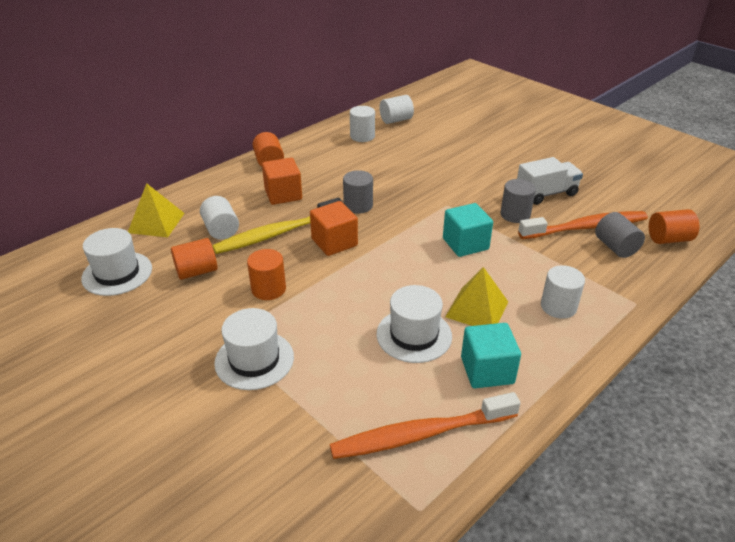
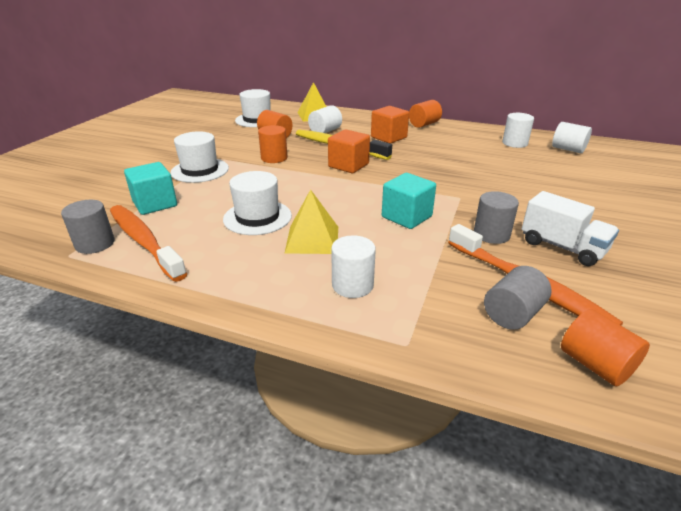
camera: 65 degrees right, 5 degrees down
(358, 205) = (408, 163): grey cylinder -> grey cylinder (95, 244)
(487, 370) = (230, 258): turquoise cube -> turquoise cube (155, 204)

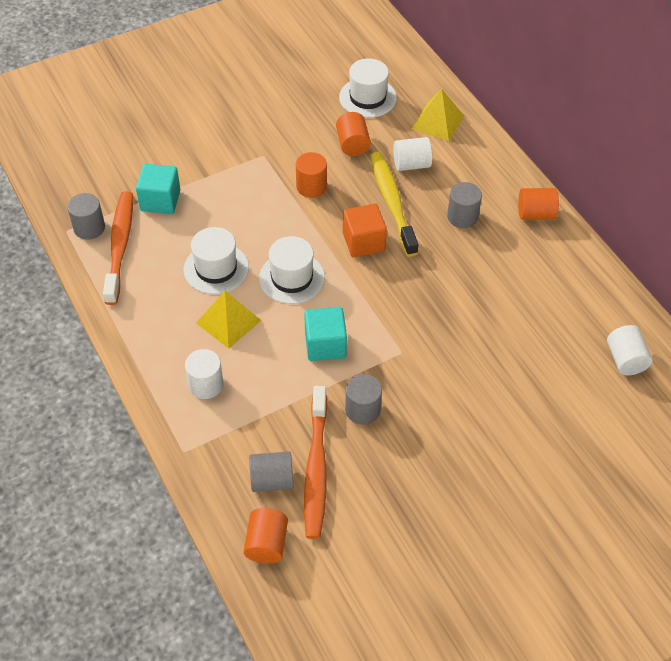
camera: 40 degrees right, 20 degrees up
(200, 170) = (231, 169): white hat -> white hat (292, 278)
(388, 137) = (462, 216): orange cube -> grey cylinder
(514, 143) = (583, 312): white cylinder -> none
(562, 247) = (396, 460): white truck -> none

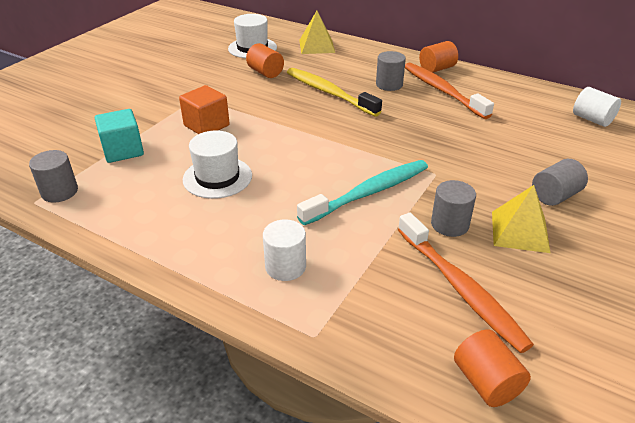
camera: 30 degrees left, 15 degrees down
(120, 246) = (104, 194): orange toothbrush -> orange toothbrush (442, 91)
(228, 321) = (263, 209): yellow pyramid -> yellow pyramid (520, 231)
(272, 480) = (430, 318): grey cylinder -> grey cylinder (555, 196)
(292, 278) = (293, 160): white hat -> none
(311, 187) = (255, 103): orange cylinder -> none
(325, 345) = (368, 193): turquoise cube -> turquoise toothbrush
(363, 242) = (331, 120): orange cube -> orange cube (206, 125)
(411, 164) = (321, 70): white cylinder -> none

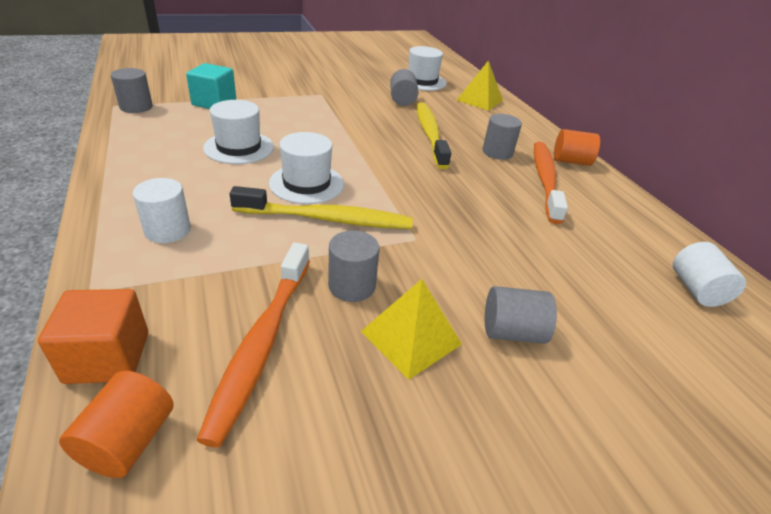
camera: 35 degrees right, 0 degrees up
(206, 125) = (294, 113): orange cube -> orange cube (107, 357)
(265, 72) = (402, 100): orange cylinder -> grey cylinder
(314, 176) = (306, 183): none -> white hat
(368, 193) = (327, 219): turquoise toothbrush -> yellow toothbrush

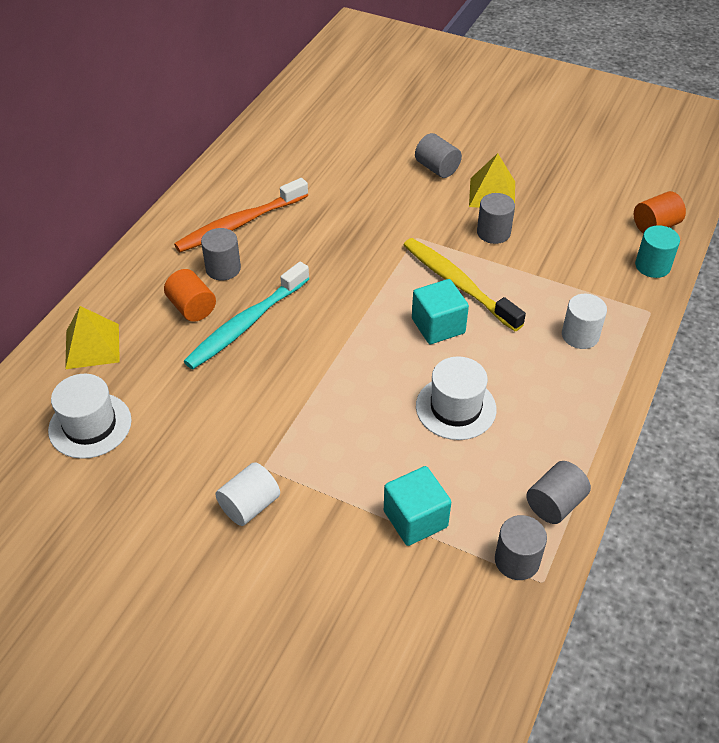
camera: 130 degrees left, 10 degrees up
(107, 357) = (652, 266): orange cube -> turquoise cylinder
(262, 343) = (571, 231): orange toothbrush -> none
(306, 183) = (438, 326): white hat -> turquoise cube
(402, 100) = (182, 397): grey cylinder -> grey cylinder (555, 504)
(430, 134) = (246, 324): yellow toothbrush -> turquoise toothbrush
(571, 161) = (179, 225): orange cylinder -> orange cylinder (192, 308)
(696, 290) = (300, 127): white cylinder -> white cylinder (249, 505)

